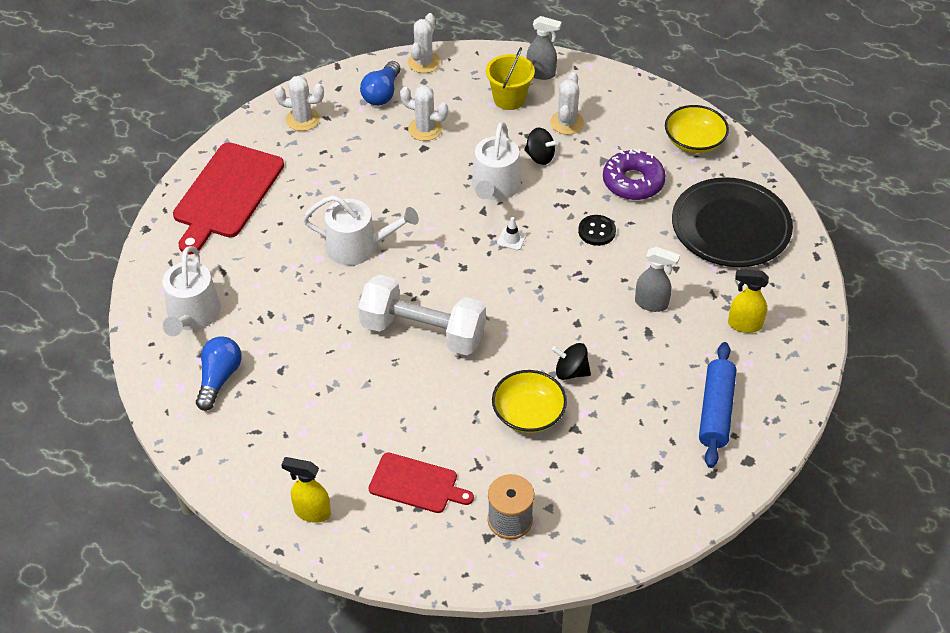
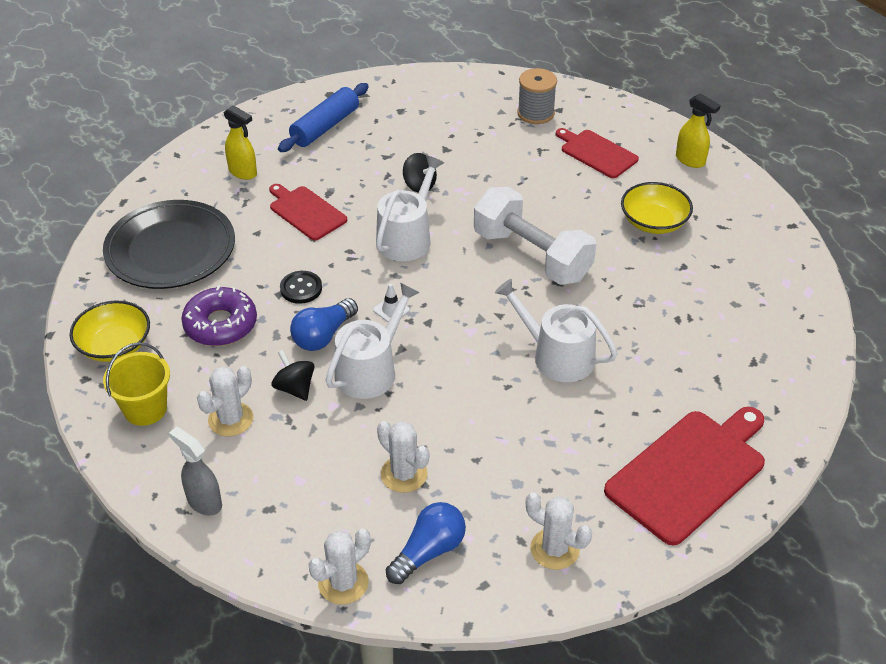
camera: 155 degrees left, 5 degrees down
(192, 315) = (761, 343): white watering can -> white watering can (407, 237)
(219, 378) = (746, 277): blue light bulb -> blue light bulb (323, 335)
(509, 99) = (272, 479): yellow bucket -> yellow bucket (145, 409)
(528, 413) = (476, 169): yellow bowl -> yellow bowl (654, 222)
(651, 304) = (306, 212): grey spray bottle -> red cutting board

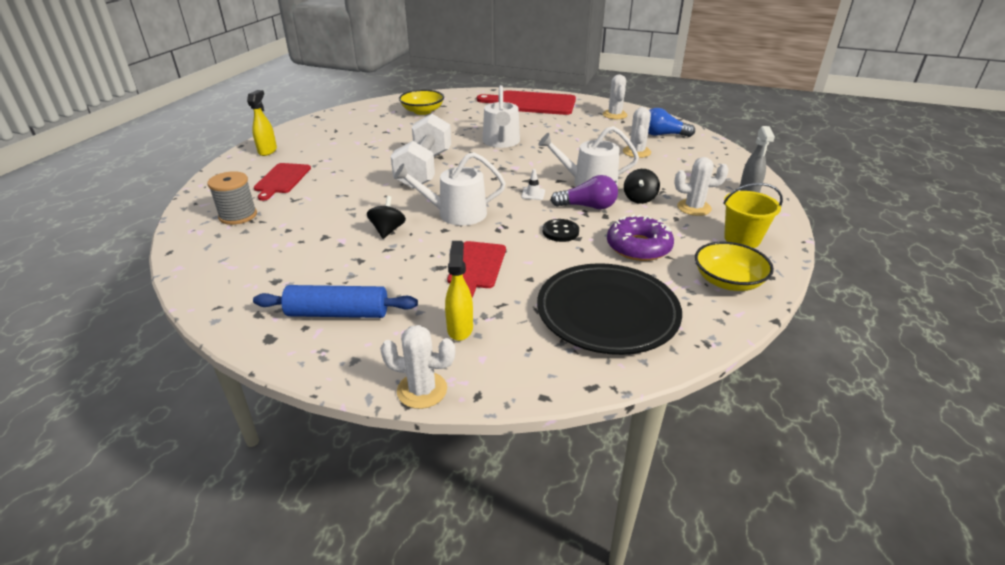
camera: 125 degrees left, 10 degrees down
(323, 335) = (587, 206): blue light bulb -> purple light bulb
(343, 583) = (712, 145): white cactus -> white cactus (422, 390)
(654, 222) = (349, 146): yellow bowl -> yellow bowl (422, 111)

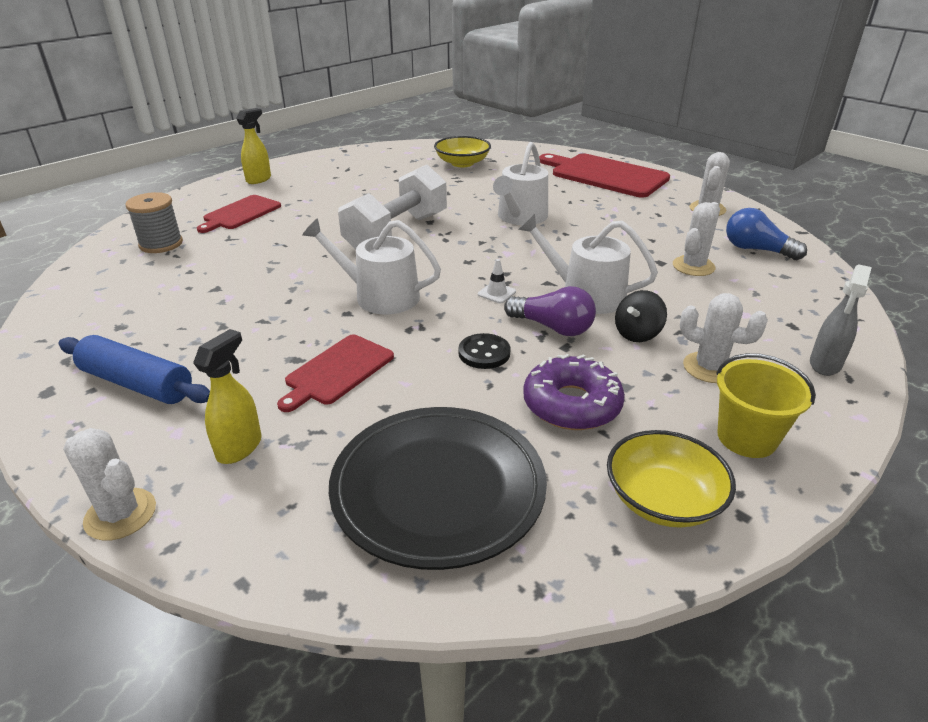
camera: 25 degrees right, 0 degrees up
(388, 230) = (285, 298): black spinning top -> none

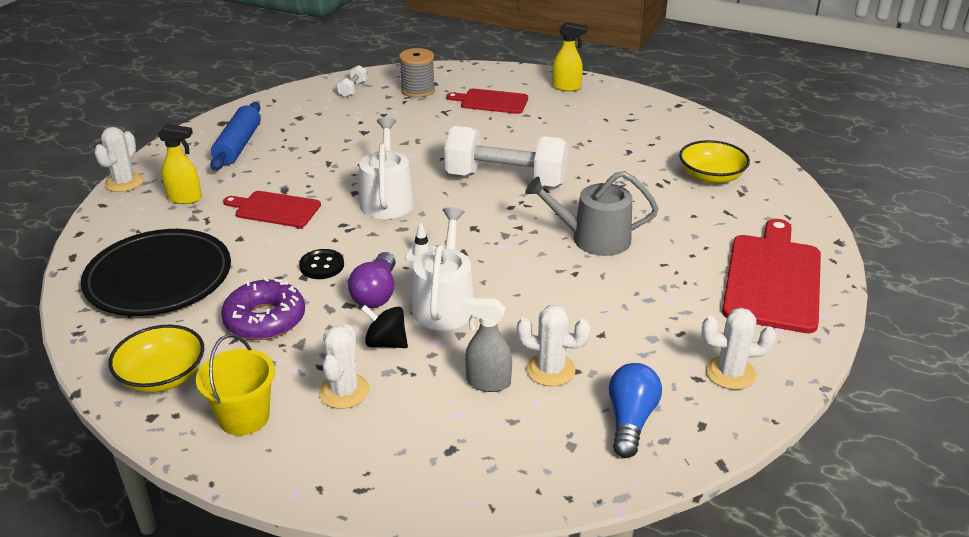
camera: 70 degrees right, 0 degrees up
(99, 280) = (353, 89): none -> white dumbbell
(520, 217) = (593, 239): white watering can -> grey watering can
(825, 364) = (379, 472): grey spray bottle -> grey spray bottle (487, 383)

